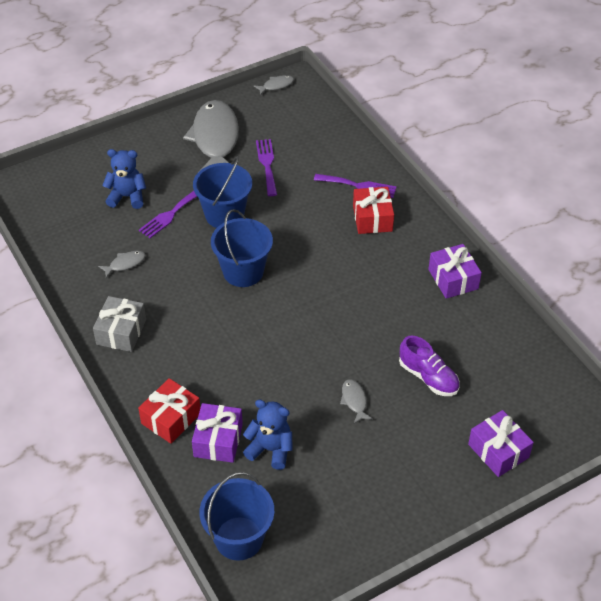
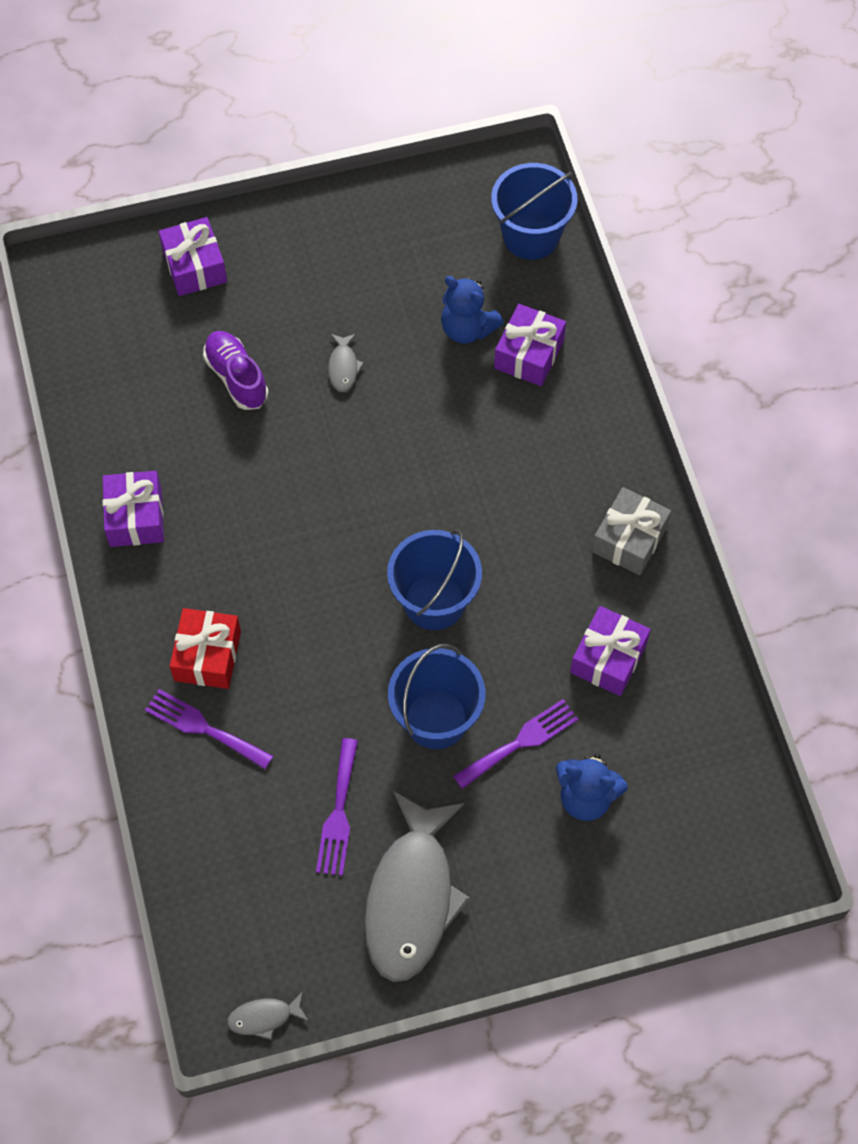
camera: 165 degrees left, 15 degrees up
(125, 264) = (608, 658): grey fish -> purple gift
(171, 418) = (582, 396): red gift -> none

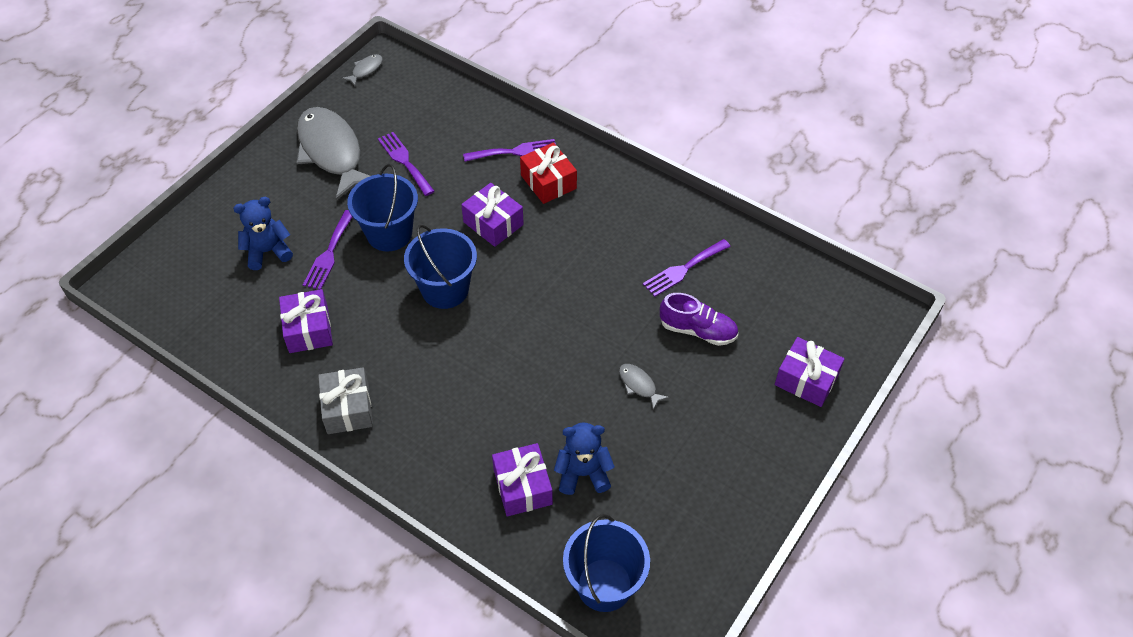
camera: 140 degrees right, 10 degrees down
(135, 517) = (665, 217): purple gift -> purple gift (493, 223)
(181, 446) = (683, 269): none -> purple fork

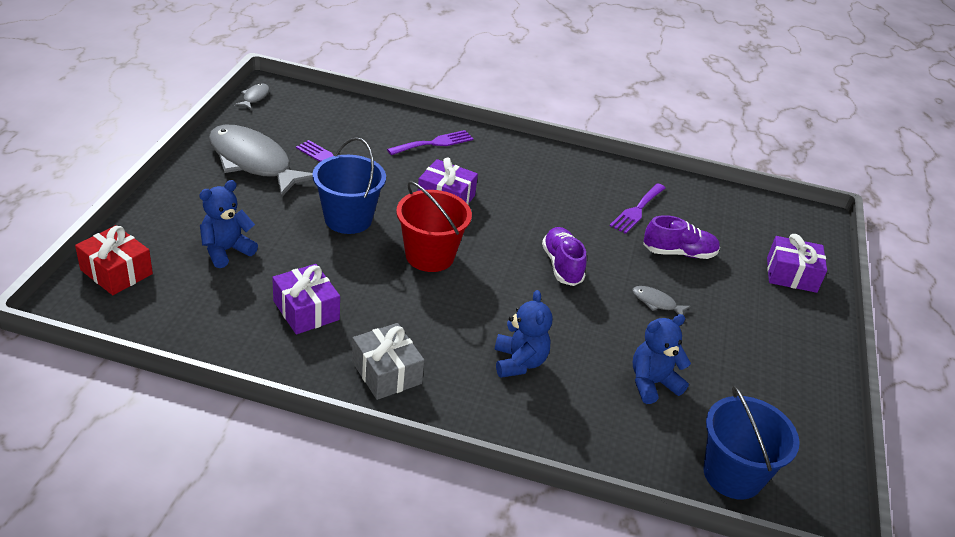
camera: 25 degrees left, 15 degrees down
(329, 253) = (294, 243): purple fork -> none
(445, 289) = (430, 256): blue bucket -> red bucket
(470, 423) = (519, 362): none -> blue teddy bear
(522, 487) = (603, 406): purple gift -> none
(548, 182) = (478, 162): red gift -> red gift (116, 272)
(567, 323) = (562, 265): none -> purple shoe

